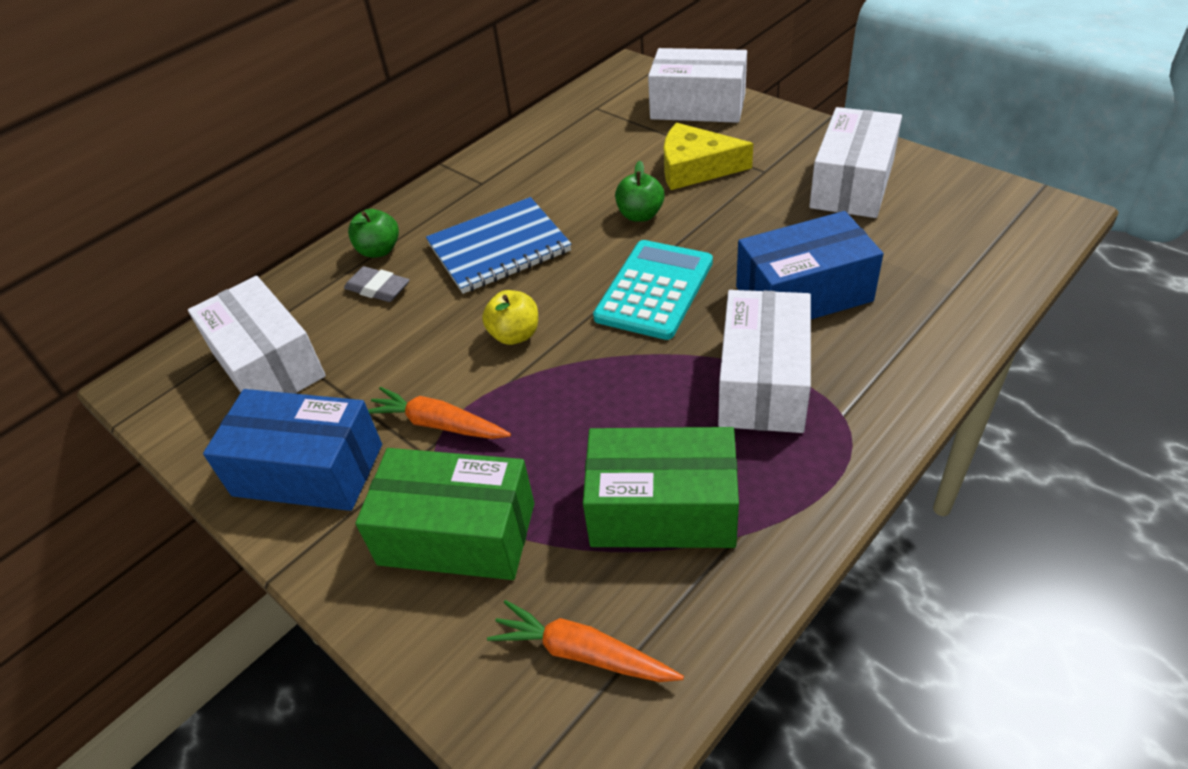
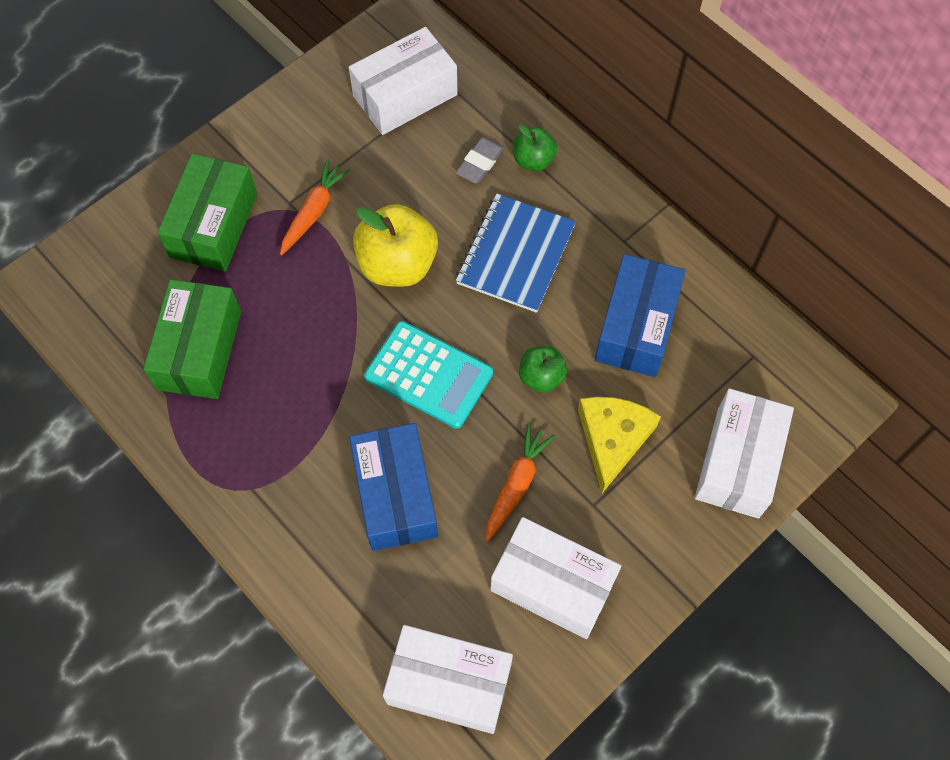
camera: 90 degrees right, 20 degrees up
(308, 470) = (291, 134): blue box -> blue box (636, 327)
(499, 248) = (515, 255): blue notebook -> blue notebook turned 45 degrees clockwise
(515, 335) = (397, 264): yellow apple -> yellow apple, size x1.81
(582, 653) = (109, 293): orange carrot -> orange carrot (516, 484)
(763, 382) = (299, 439): white box -> white box (449, 684)

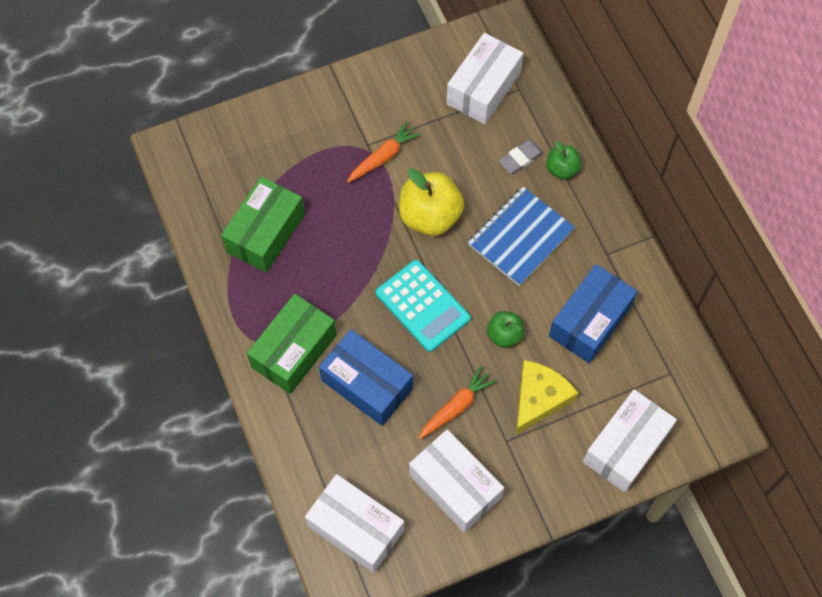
camera: 20 degrees right, 0 degrees up
(213, 225) = (307, 144): green box -> green box (294, 351)
(395, 495) = (367, 384): blue box -> blue box turned 60 degrees counterclockwise
(405, 95) = (483, 89): white box -> white box turned 45 degrees counterclockwise

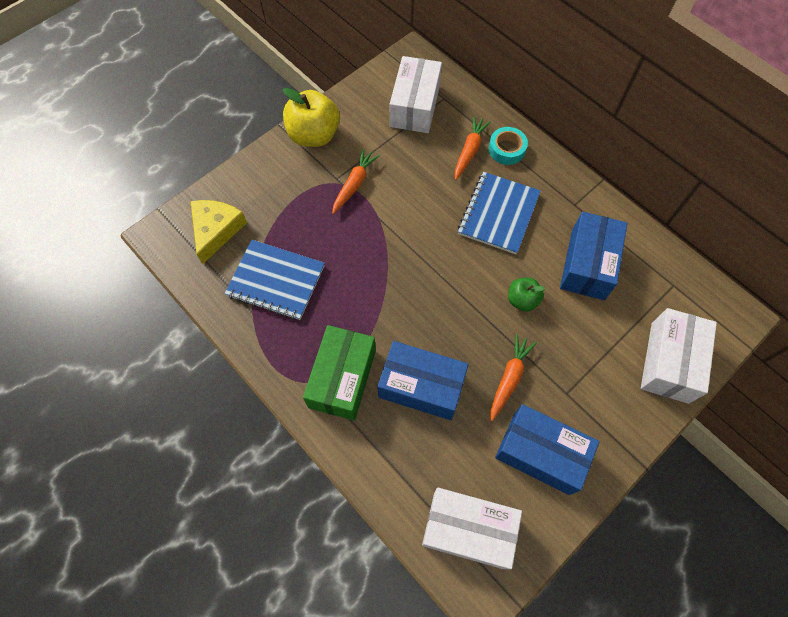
camera: 20 degrees left, 0 degrees up
(266, 233) = (276, 281): green box -> blue notebook
(422, 306) = (441, 299): turquoise calculator -> none
(430, 216) = (415, 221): yellow apple -> yellow apple (314, 135)
(454, 486) = (541, 453): white box -> blue box
(520, 158) = (469, 151): grey eraser -> orange carrot
(539, 398) = (577, 345): yellow cheese -> yellow cheese (216, 230)
(562, 169) = (506, 149): green apple -> turquoise tape

